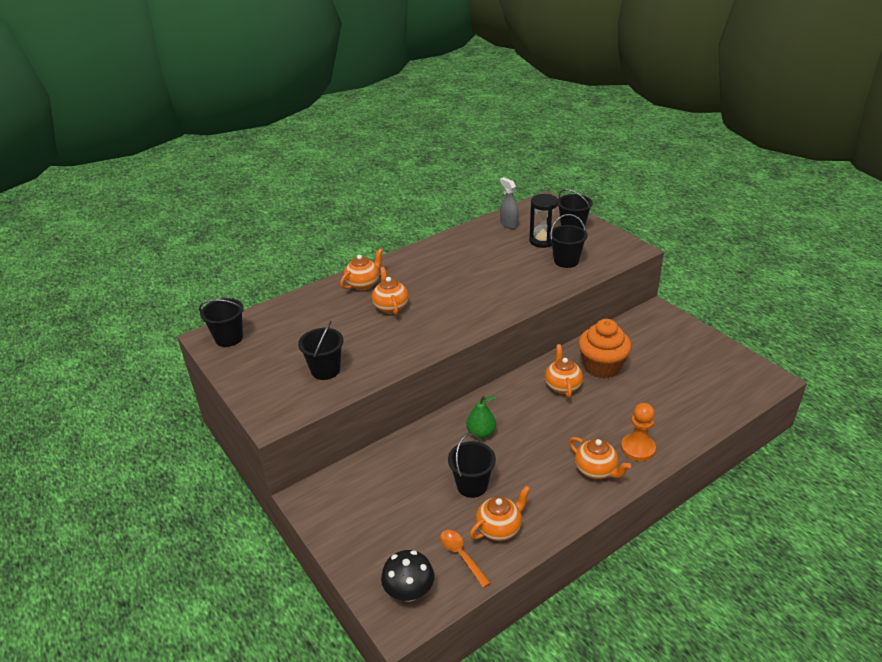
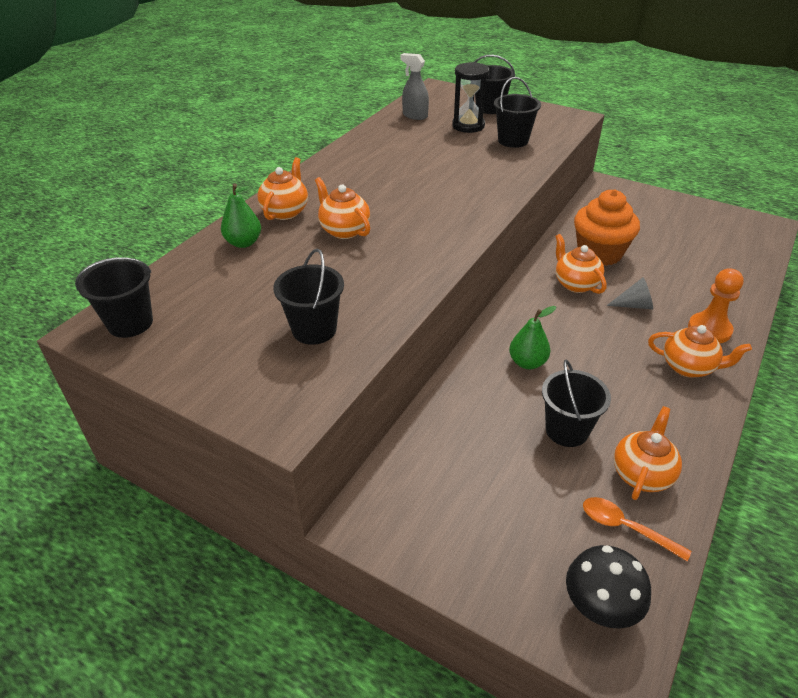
camera: 25 degrees left, 5 degrees up
(323, 301) = (243, 243): none -> green pear
(594, 414) = (634, 305): none -> grey cone

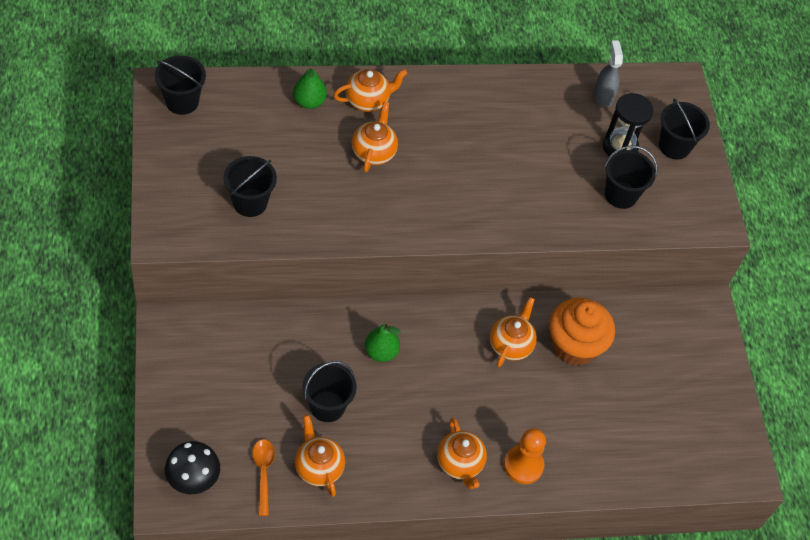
camera: 45 degrees right, 15 degrees up
(634, 305) = (514, 399): grey cone -> none
(642, 474) = (318, 467): orange teapot -> orange teapot turned 105 degrees counterclockwise

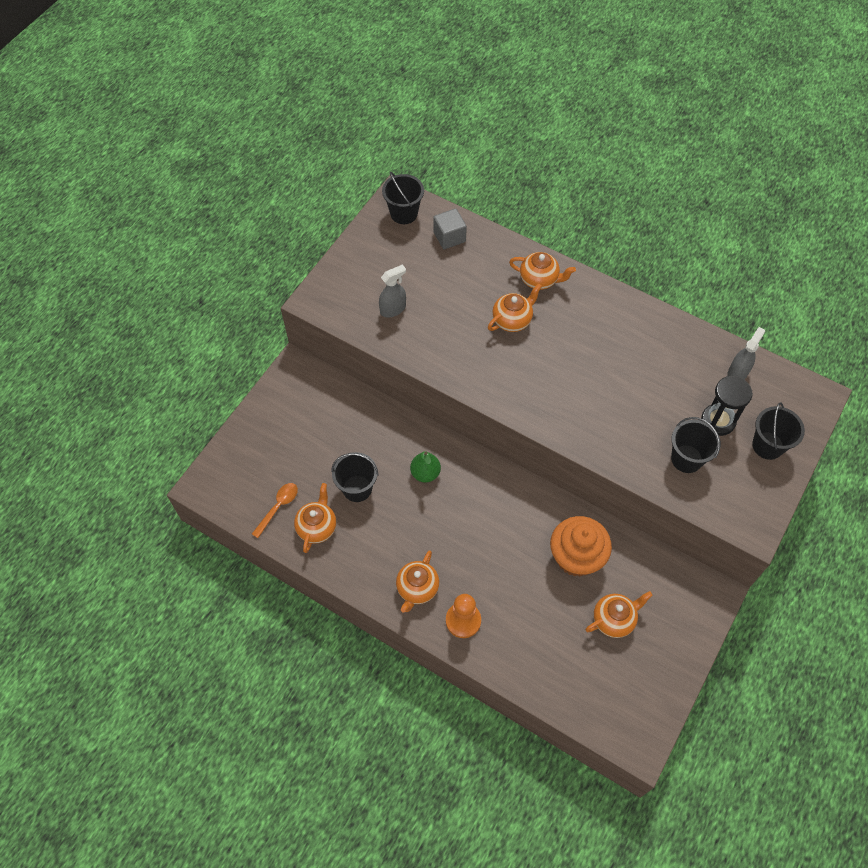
camera: 45 degrees right, 5 degrees up
(193, 479) = (231, 482): black mushroom -> none
(248, 102) = (449, 237): none -> grey cube
(250, 202) = (393, 309): black bucket -> grey spray bottle
(309, 102) = (494, 258): green pear -> none
(510, 345) = (526, 526): orange teapot -> orange teapot (614, 619)

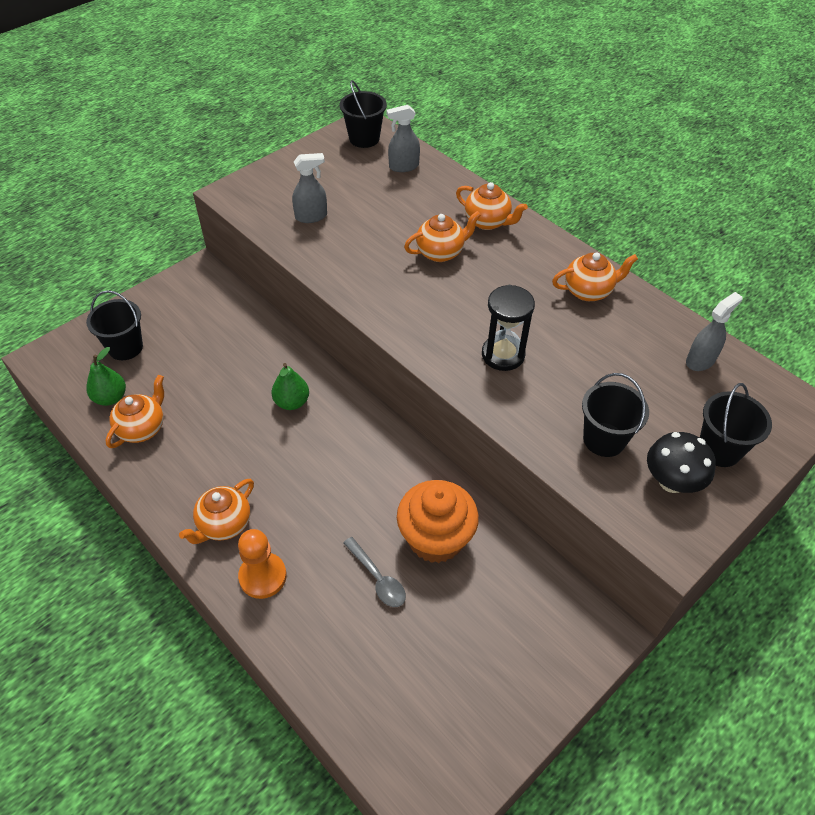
camera: 15 degrees right, 10 degrees down
(278, 507) = (110, 398): orange spoon -> green pear
(357, 488) = (207, 399): black bucket -> black bucket (125, 347)
(449, 237) = (403, 166): grey cube -> grey spray bottle
(546, 599) = (377, 578): none -> grey spoon
(614, 619) = (457, 628): orange teapot -> orange teapot (588, 291)
(718, 421) = (659, 406): black hourglass -> black hourglass (503, 355)
(741, 480) = (671, 481): none -> black mushroom

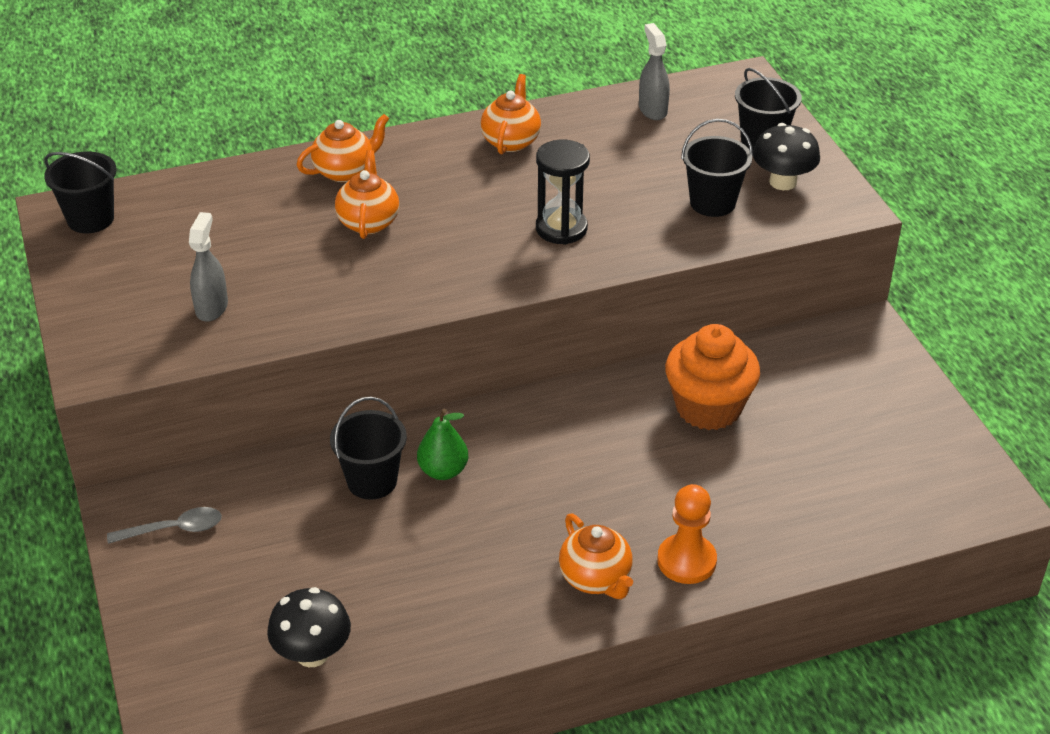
camera: 65 degrees left, 10 degrees down
(110, 398) = (312, 653): green pear -> black mushroom
(125, 347) = (223, 619): black bucket -> black bucket (372, 481)
(142, 428) = (392, 628): orange teapot -> none
(377, 578) = (735, 467): grey spoon -> grey spoon (173, 529)
(403, 166) = (182, 203): grey spray bottle -> none

